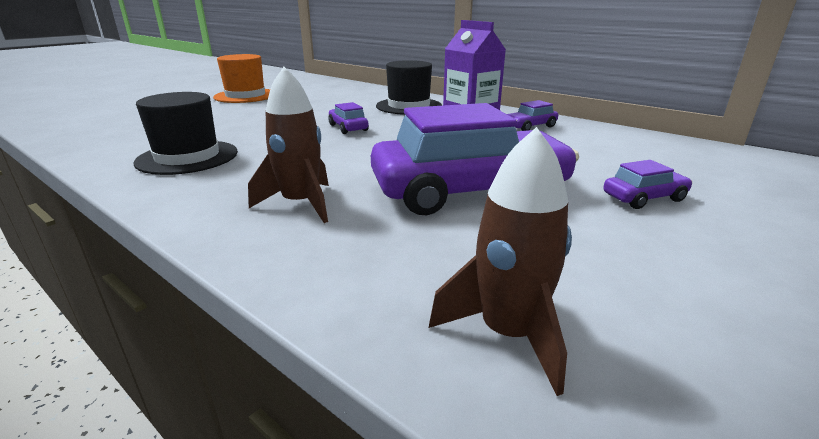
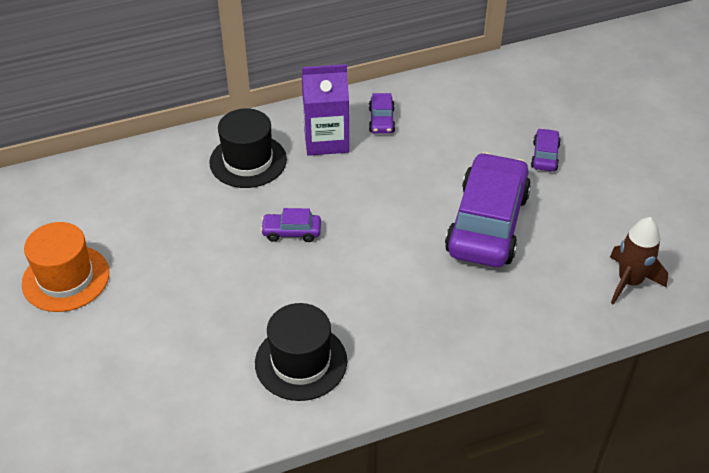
camera: 60 degrees left, 20 degrees up
(301, 204) = (454, 312): brown rocket -> none

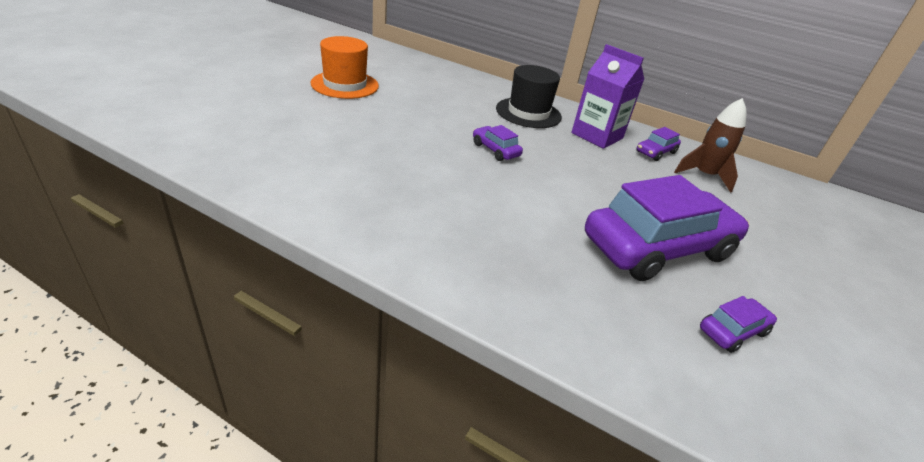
camera: 45 degrees right, 10 degrees down
(301, 362) = (377, 198): black hat -> none
(544, 156) = (785, 254): purple car -> purple car (732, 331)
(629, 282) = (765, 400): brown rocket -> brown rocket (704, 175)

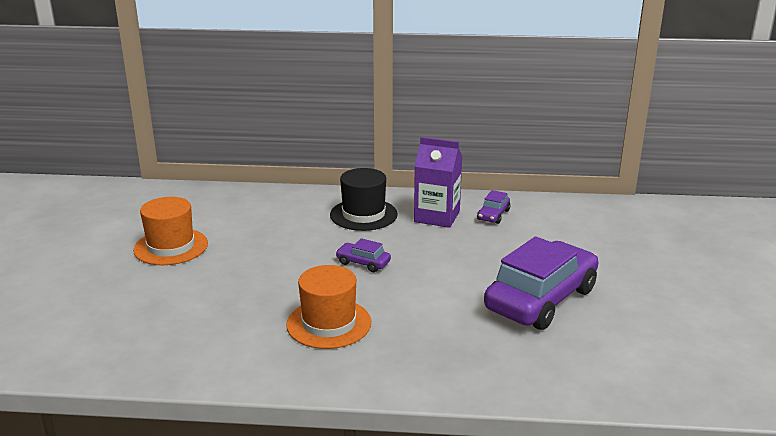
camera: 20 degrees left, 10 degrees down
(418, 189) = (329, 323): none -> orange hat
(704, 175) = (542, 223): brown rocket -> none
(732, 331) = (620, 340): purple car -> none

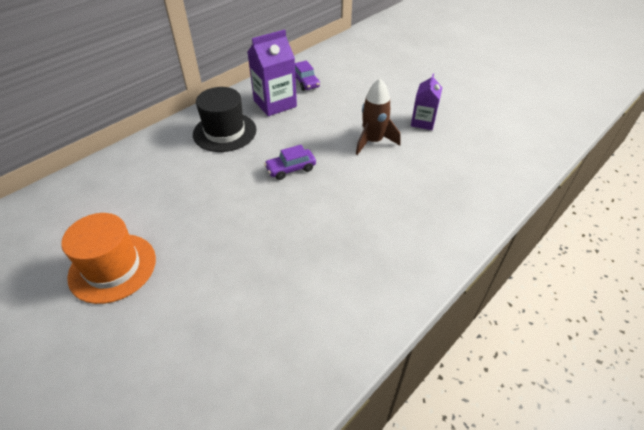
camera: 50 degrees left, 20 degrees up
(329, 323) = (351, 230): orange hat -> none
(463, 285) = (373, 141): none -> brown rocket
(541, 299) = (423, 122): purple car -> purple carton

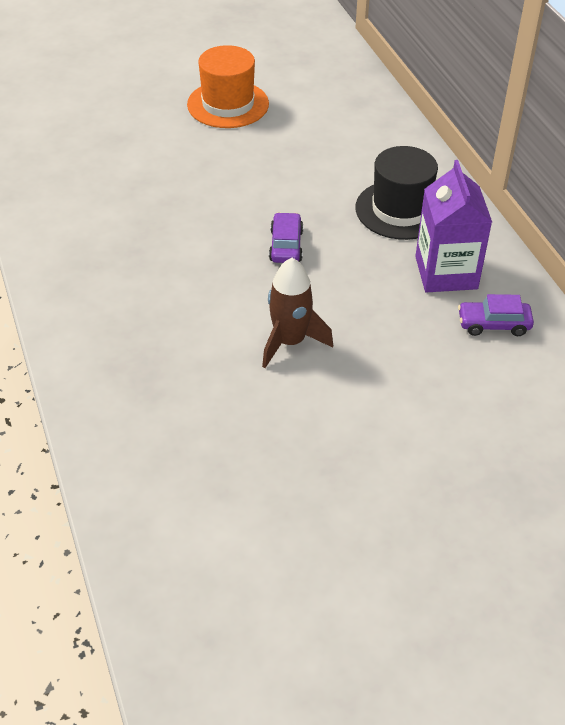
camera: 115 degrees right, 0 degrees up
(423, 122) = (300, 421): purple carton -> none

